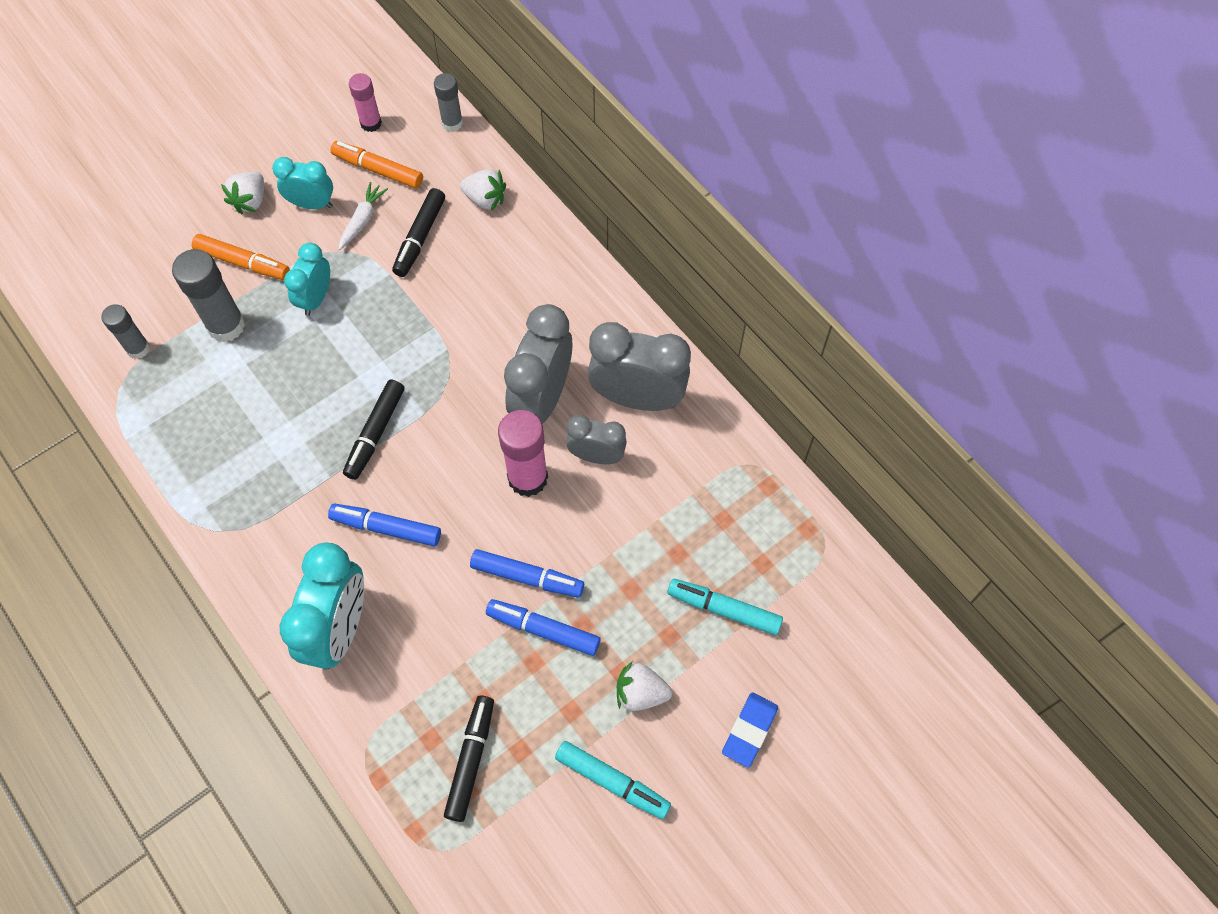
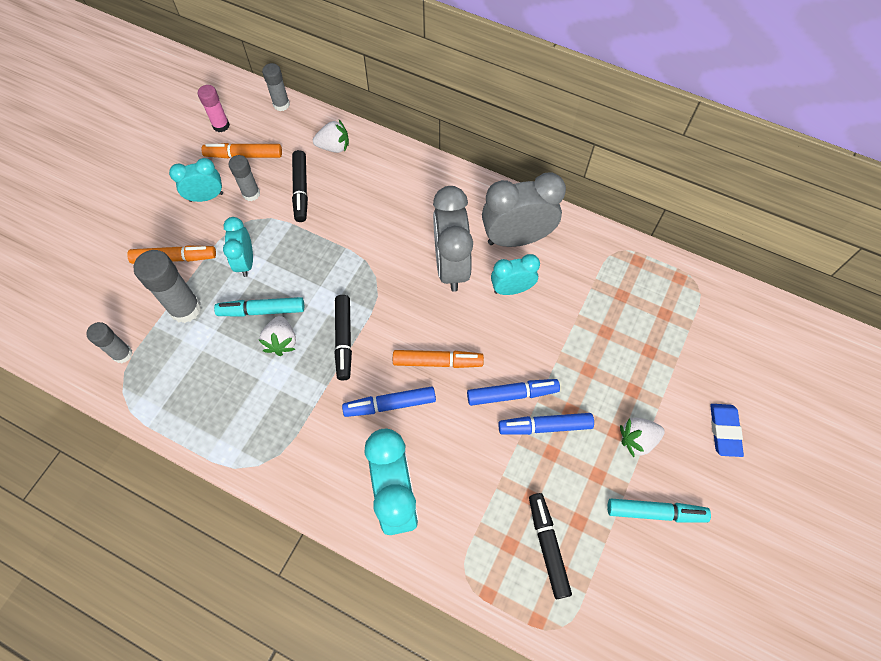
camera: 25 degrees left, 0 degrees up
(250, 201) = (157, 212): white strawberry -> white strawberry (281, 341)
(362, 220) = (251, 194): white carrot -> grey glue stick
(464, 503) = (437, 362): none -> orange marker
(528, 478) = (472, 324): pink glue stick -> none
(596, 456) = (512, 289): grey clock -> turquoise clock
(724, 609) = (658, 355): turquoise marker -> turquoise marker (261, 310)

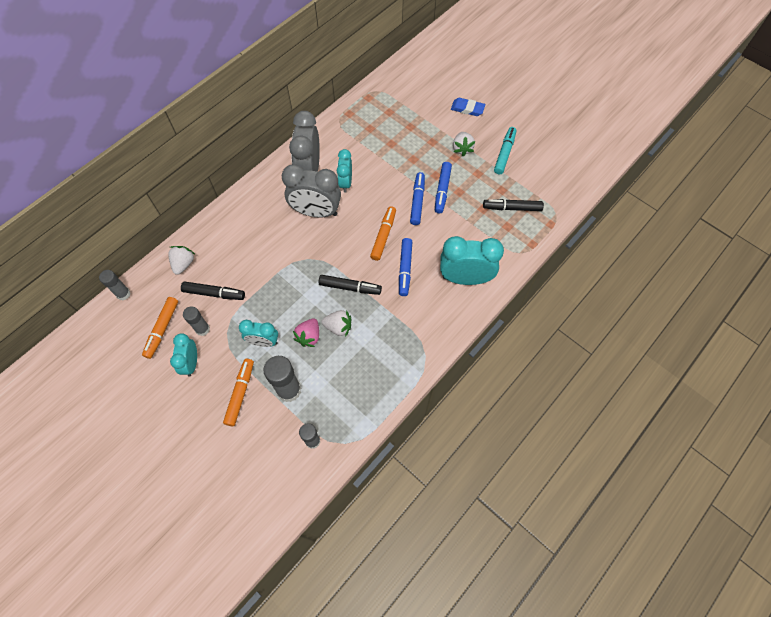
camera: 75 degrees left, 0 degrees up
(221, 125) = (123, 343): pink glue stick -> none
(261, 310) = (309, 336): turquoise marker -> pink strawberry

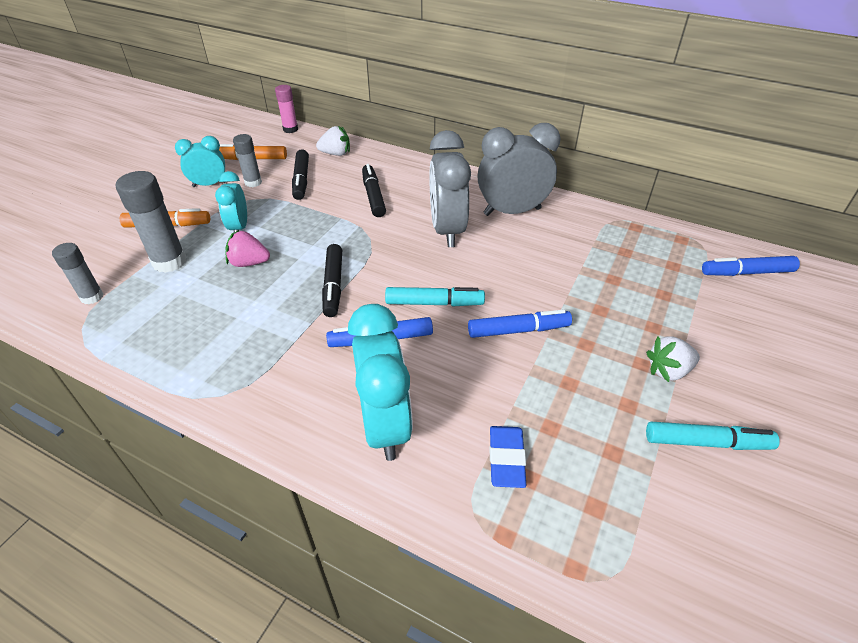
camera: 75 degrees right, 20 degrees down
(123, 294) = (290, 129): grey glue stick -> pink glue stick
(338, 327) = (266, 287): white strawberry -> none
(345, 183) = (510, 247): turquoise clock -> none
(383, 236) = (434, 303): orange marker -> turquoise marker
(442, 190) = (558, 358): blue marker -> blue marker (746, 272)
(467, 109) = (767, 363): blue eraser -> blue eraser (506, 459)
(512, 208) = (578, 479): black marker -> black marker (373, 196)

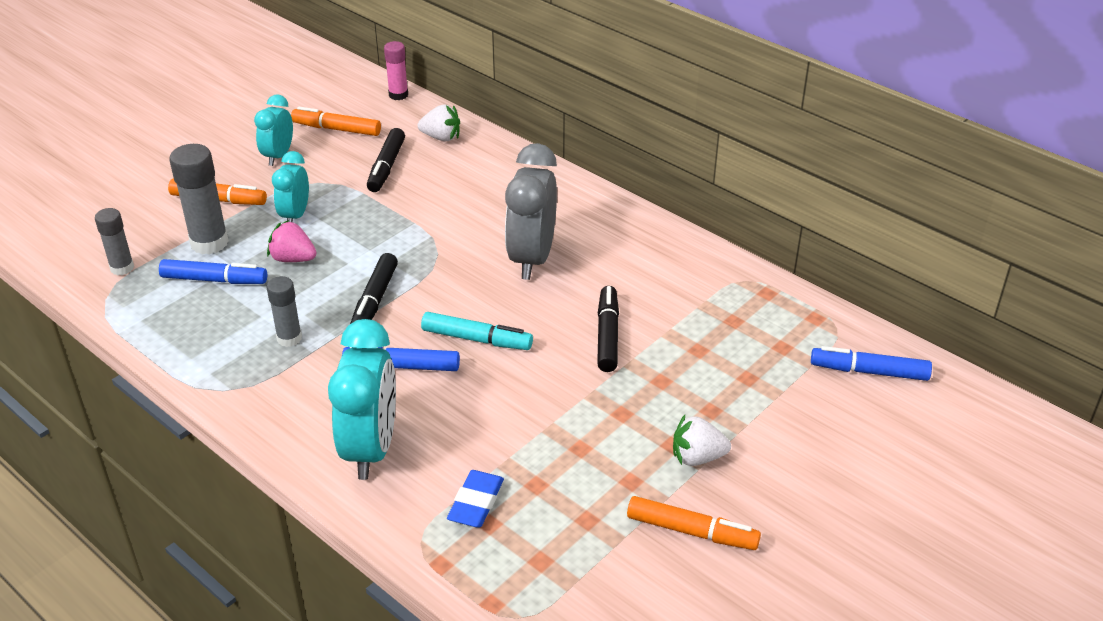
camera: 15 degrees right, 5 degrees down
(209, 184) = (278, 156): turquoise clock -> turquoise clock turned 75 degrees counterclockwise
(253, 182) = (329, 161): grey glue stick -> grey glue stick (289, 338)
(373, 196) = (464, 201): black marker -> black marker (608, 335)
(512, 211) = (622, 248): grey clock -> none
(518, 330) = (555, 385): blue marker -> blue marker (214, 280)
(707, 442) = (692, 532): turquoise marker -> orange marker

